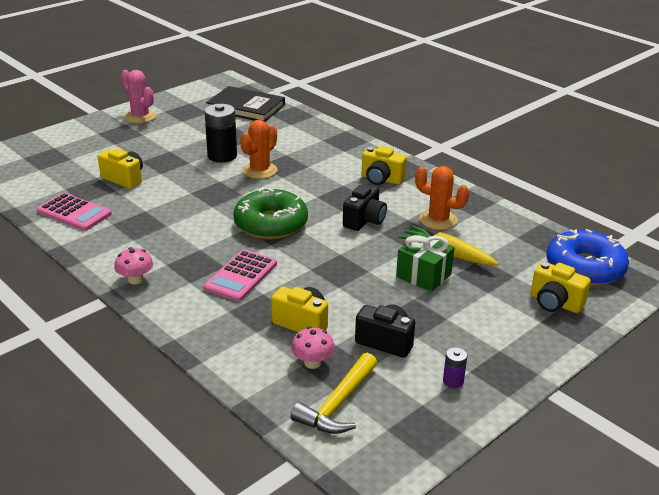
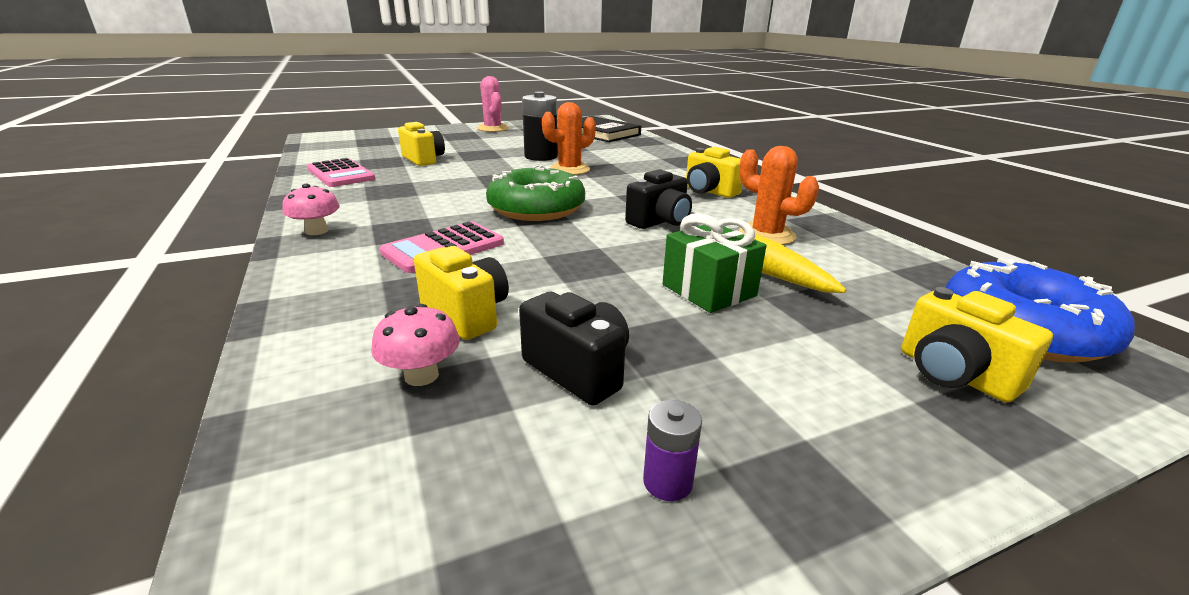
camera: 20 degrees right, 5 degrees down
(338, 404) = (387, 466): yellow hammer -> none

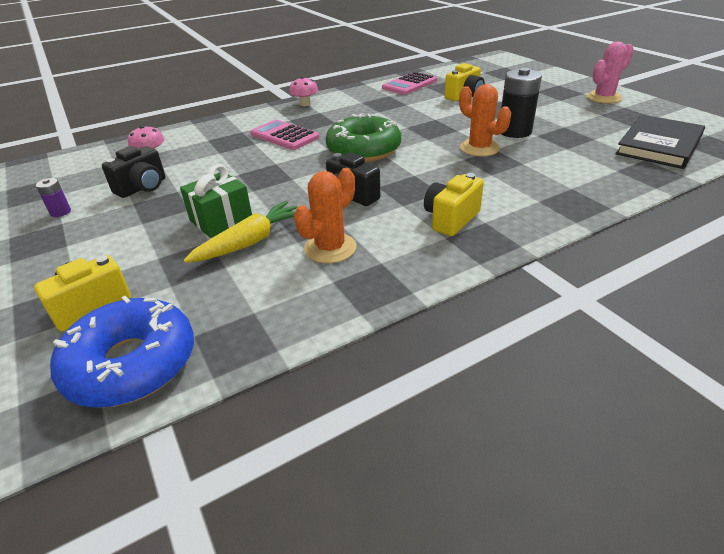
camera: 85 degrees right, 10 degrees up
(466, 315) = (201, 156): yellow camera -> none

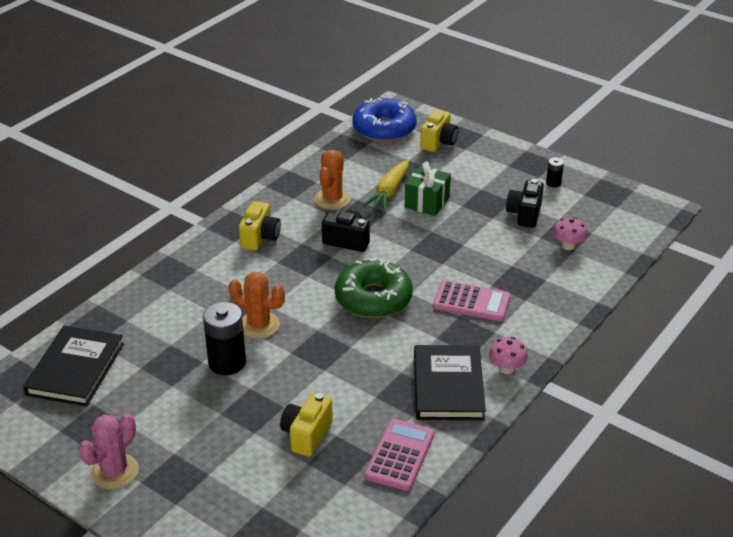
camera: 155 degrees right, 0 degrees up
(60, 212) = (553, 183): purple battery -> black battery
(353, 102) = (448, 386): none -> black book

